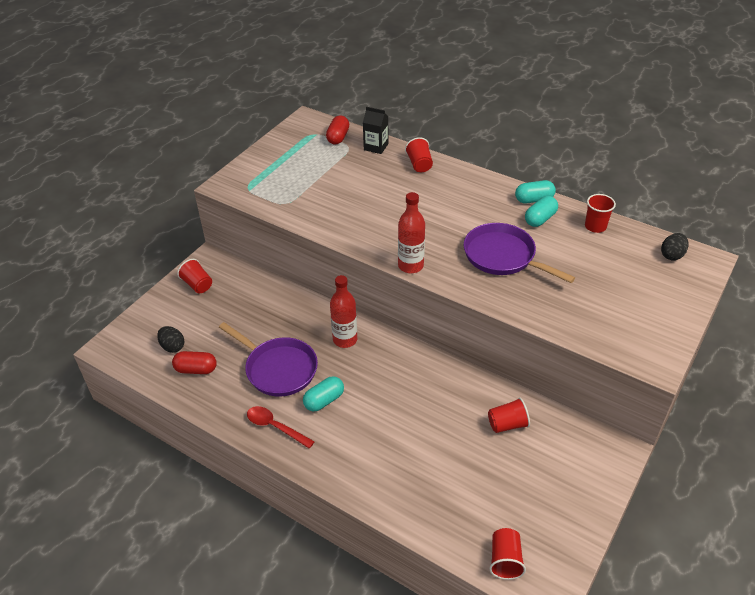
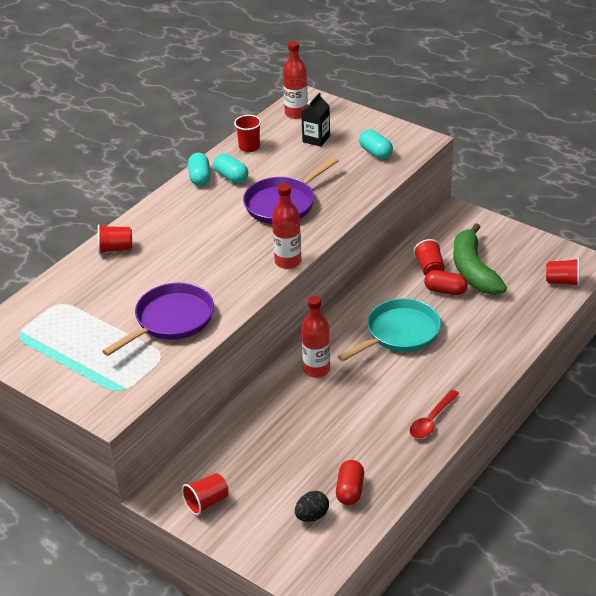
camera: 85 degrees left, 5 degrees down
(278, 369) = (354, 421): purple pan -> purple pan (171, 320)
(324, 400) = (398, 385): turquoise capsule -> turquoise capsule (375, 152)
(338, 137) = (35, 312): red capsule -> red capsule (445, 291)
(376, 147) = (68, 281): black carton -> black carton (316, 139)
(399, 399) = (399, 333): none -> turquoise pan
(511, 465) = (473, 270): none -> green banana
(672, 255) = (296, 113): black egg -> red bottle

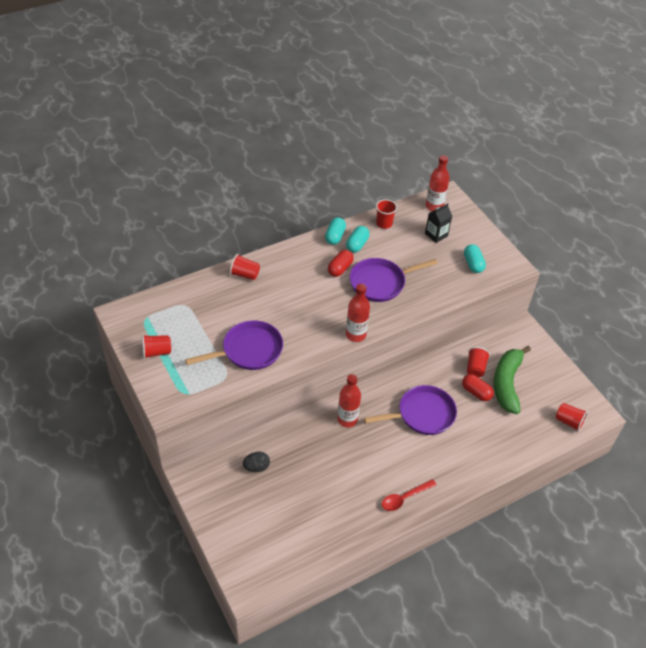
camera: 20 degrees right, 10 degrees up
(207, 502) = (216, 493): red cup -> red cup (156, 352)
(231, 177) = (357, 244): turquoise capsule -> turquoise capsule turned 45 degrees clockwise
(312, 516) = (279, 537): black egg -> black egg (256, 467)
(350, 490) = (315, 529): red capsule -> red capsule (340, 269)
(399, 333) = (422, 414): turquoise pan -> purple pan

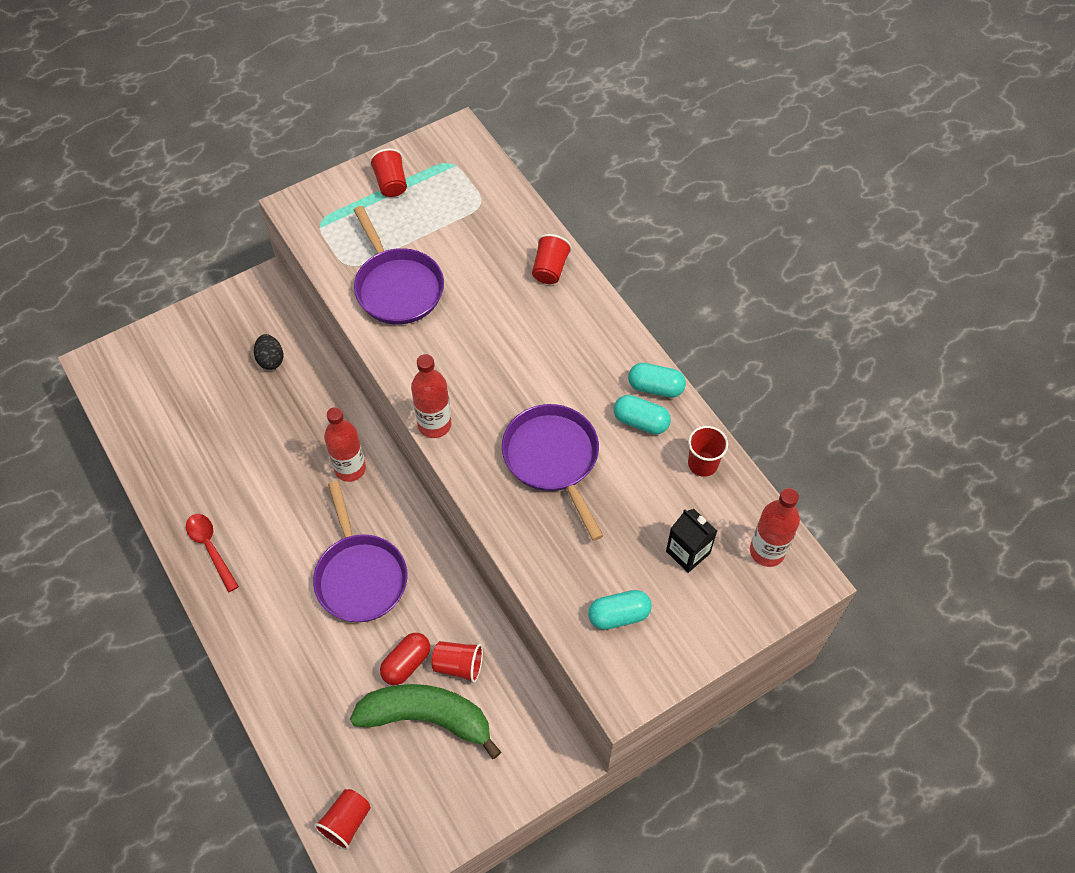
camera: 90 degrees right, 10 degrees up
(340, 269) = (579, 398): red capsule -> none

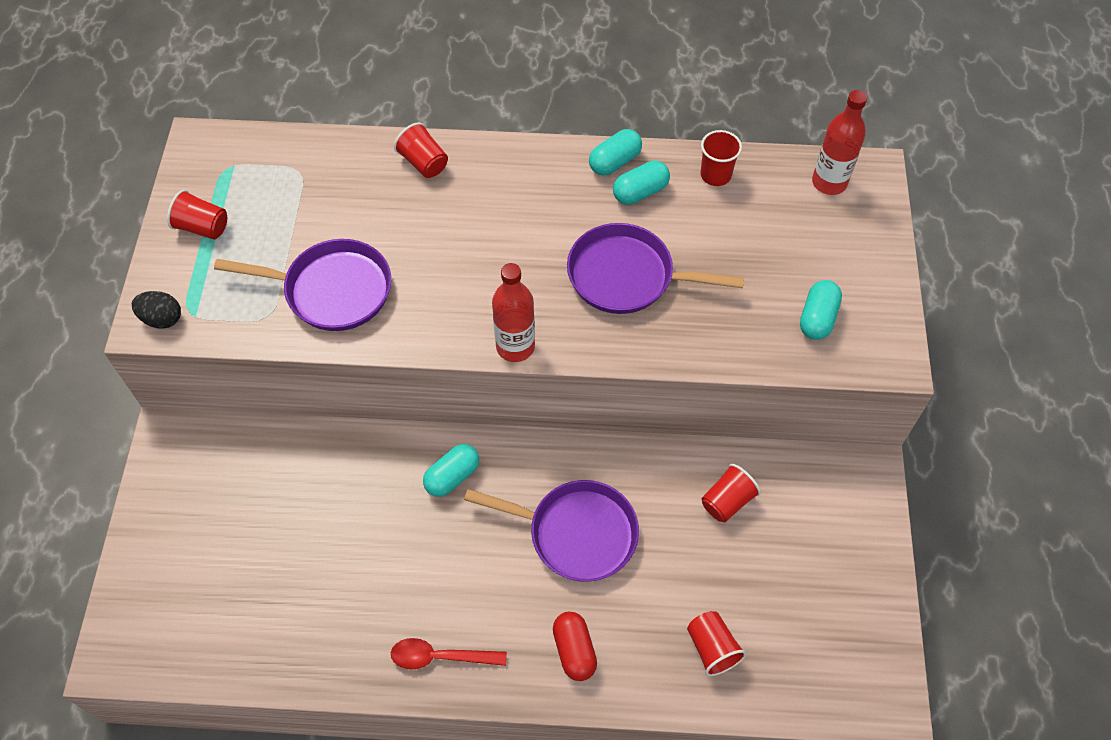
camera: 55 degrees left, 0 degrees up
(271, 360) = (264, 479): black egg -> black egg (162, 319)
(346, 822) = (822, 687): red cup -> red cup (712, 648)
(350, 469) = (452, 476): red bottle -> turquoise capsule
(406, 663) = (695, 544): red capsule -> red capsule (574, 650)
(427, 718) = (761, 557): green banana -> none
(687, 552) = (792, 235): black carton -> none

